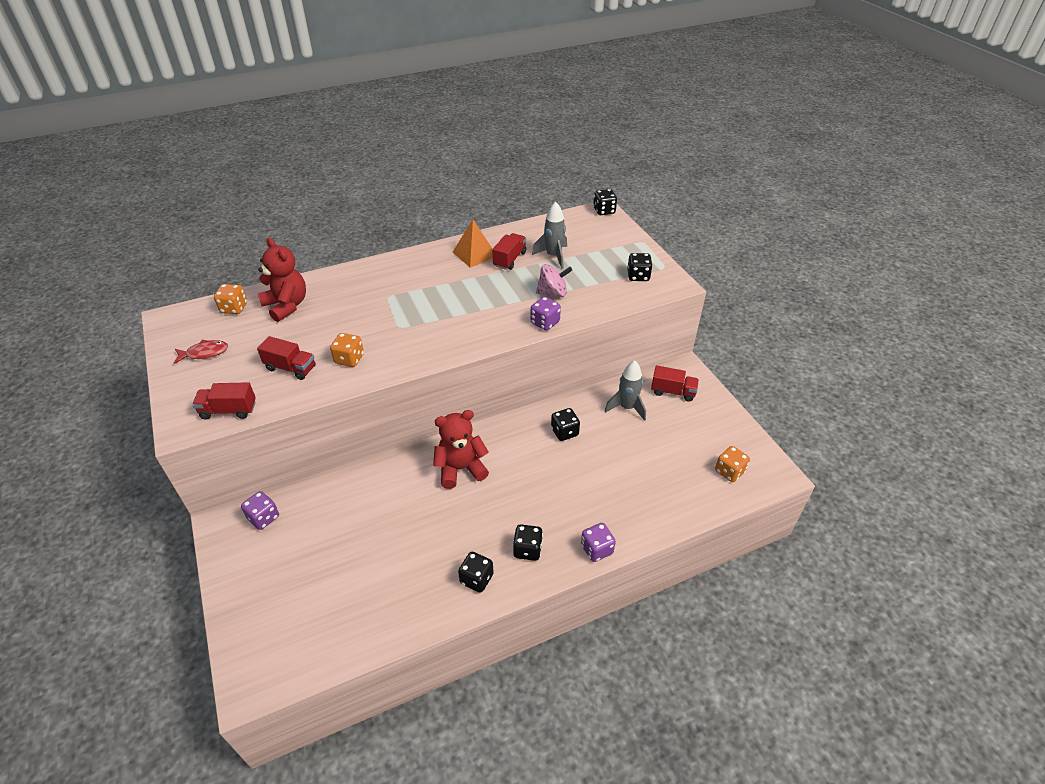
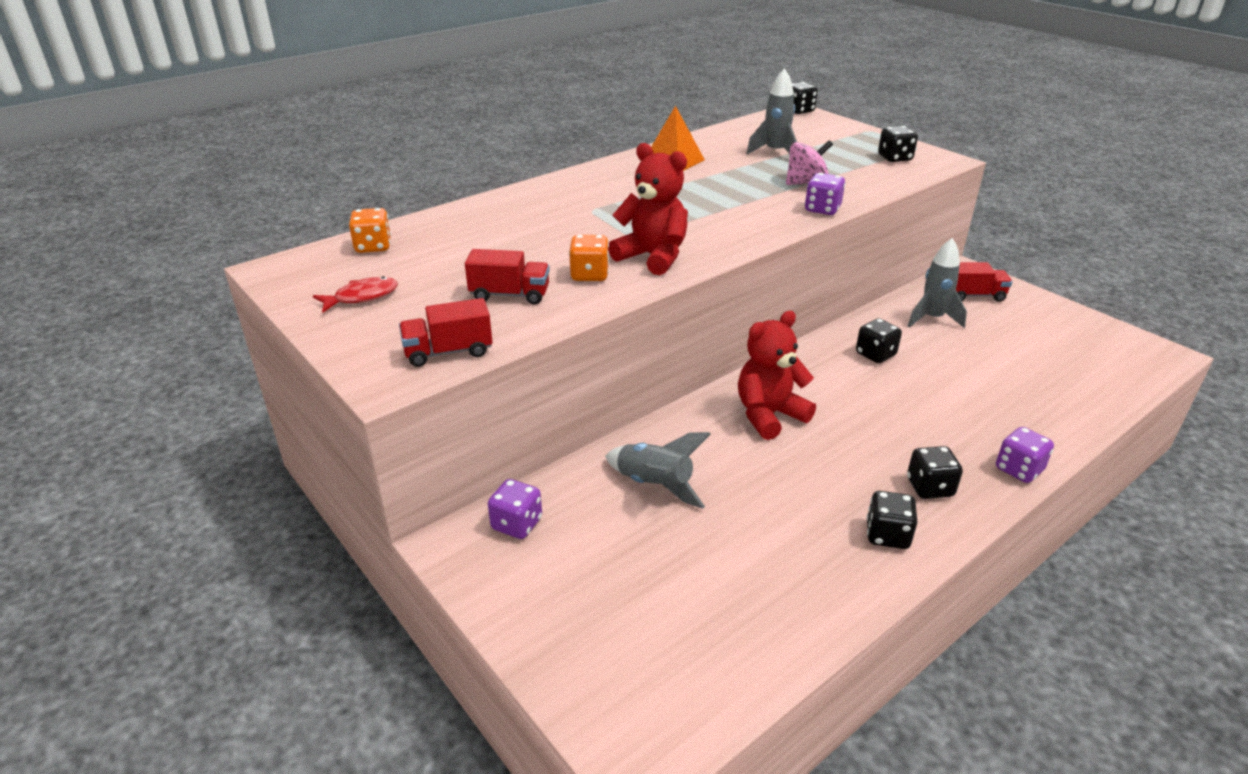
camera: 15 degrees left, 10 degrees down
(286, 306) = (452, 235): red teddy bear -> red teddy bear (652, 257)
(358, 508) = (654, 485): none -> grey rocket
(509, 259) = (723, 161): red truck -> none
(729, 471) = (1107, 361): orange dice -> none

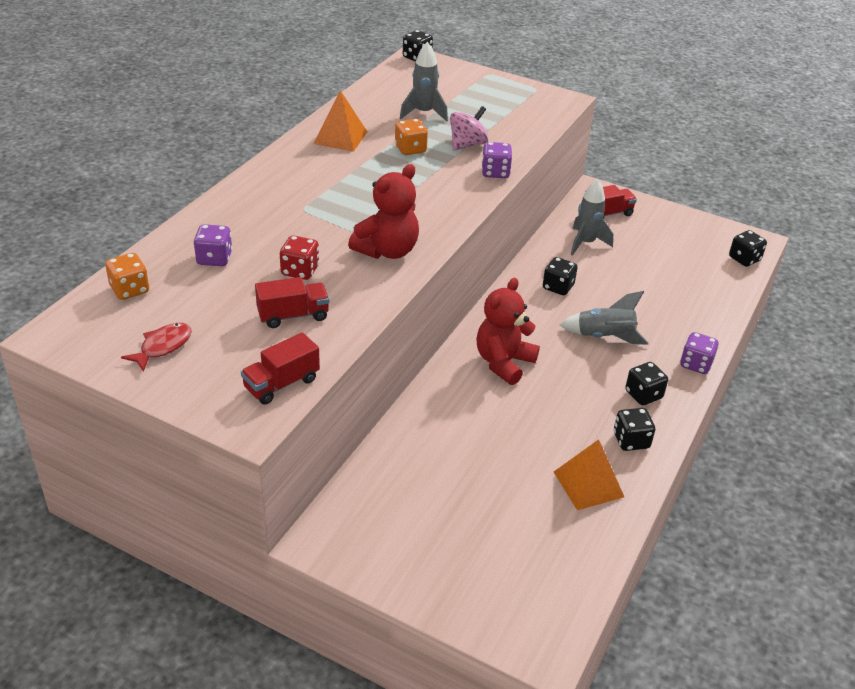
camera: 25 degrees left, 5 degrees up
(517, 524) = (360, 509): purple dice -> purple dice (214, 259)
(547, 259) = (300, 271): none -> red dice
(589, 275) = (347, 280): orange dice -> orange dice (410, 149)
(652, 257) = (387, 251): red teddy bear -> red teddy bear turned 120 degrees clockwise
(654, 485) = (448, 446): grey rocket -> grey rocket (604, 337)
(805, 570) = (588, 484): none -> orange pyramid
(894, 158) = (524, 104): black dice -> black dice (744, 259)

